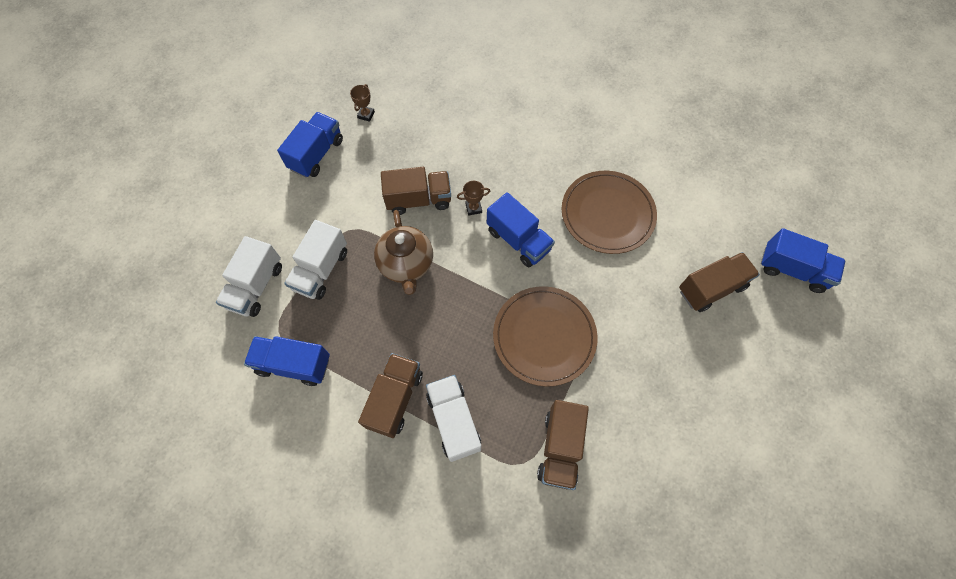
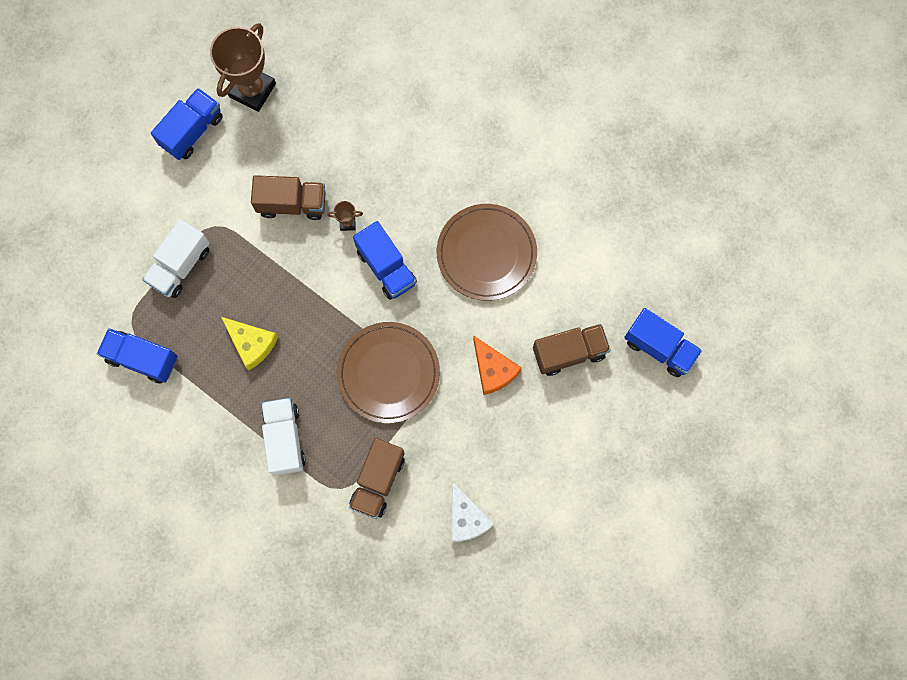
camera: 10 degrees right, 10 degrees up
(256, 286) = (114, 272): white truck -> none
(366, 115) = (252, 90): brown trophy -> brown trophy, size x2.38
(395, 399) = (233, 409): brown truck -> none
(402, 331) = (251, 343): none -> yellow cheese
(406, 264) = (267, 274): brown teapot -> none
(644, 316) = (493, 370): none -> orange cheese
(662, 471) = (466, 518): none -> white cheese

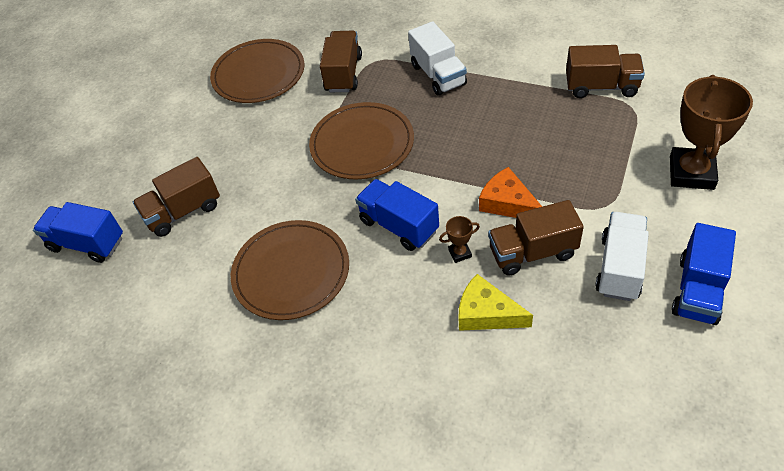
camera: 170 degrees right, 25 degrees down
(142, 359) = (601, 86): blue truck -> brown truck
(180, 266) = (616, 162): white truck -> white truck (619, 267)
(251, 343) = (506, 126): yellow cheese -> yellow cheese (486, 313)
(252, 90) = (657, 362): brown trophy -> brown trophy (691, 173)
(466, 518) = (258, 74): white cheese -> brown plate
(493, 370) = (259, 176): orange cheese -> orange cheese (507, 203)

